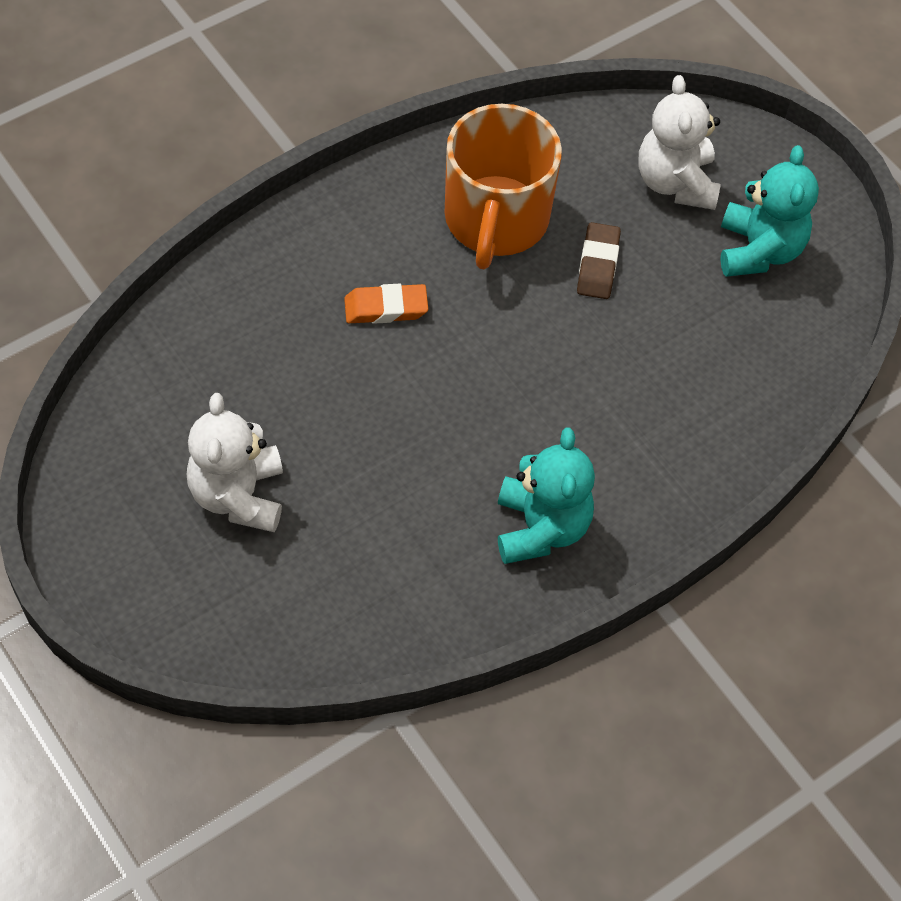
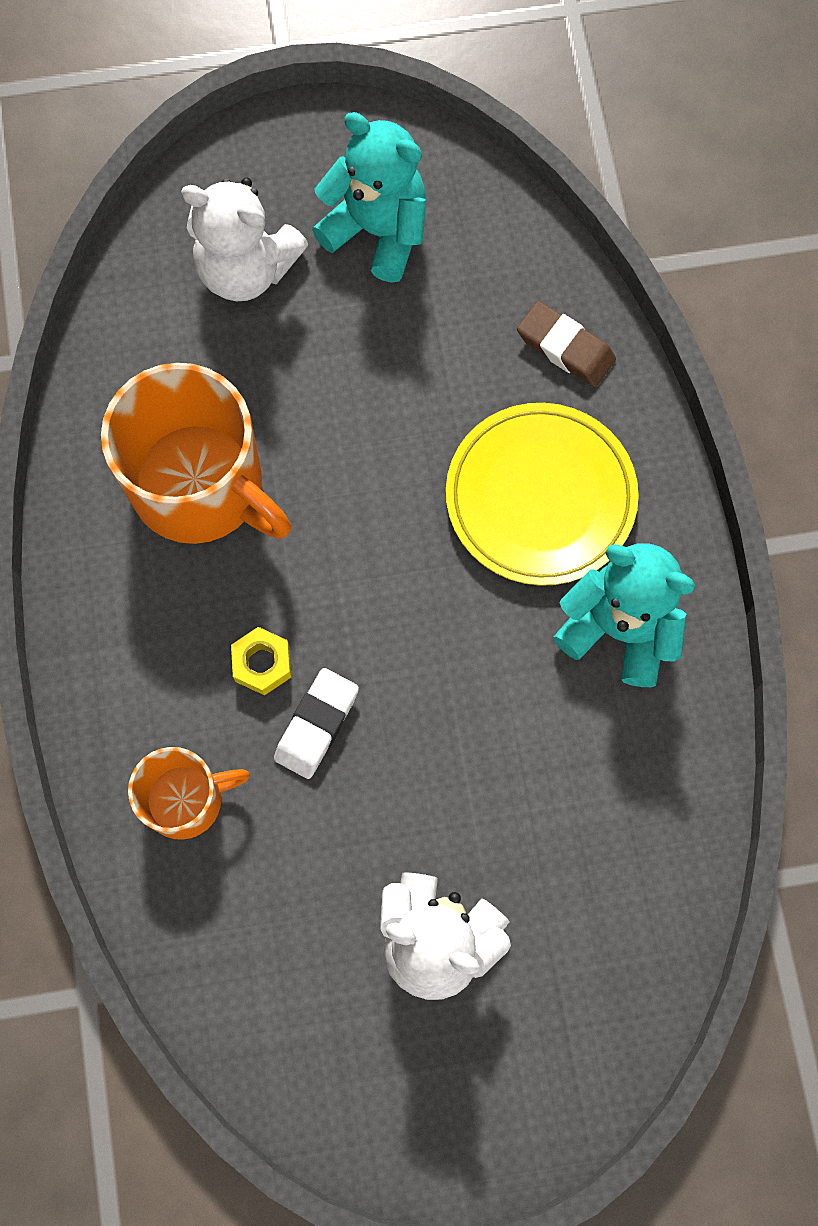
camera: 60 degrees left, 15 degrees up
(264, 301) = (186, 799): none -> orange mug
(359, 359) = (317, 725): none -> white eraser
(386, 308) = (262, 664): orange eraser -> yellow nut
(598, 265) = (315, 405): brown eraser -> brown eraser (565, 348)
(614, 435) = (540, 497): none -> yellow plate

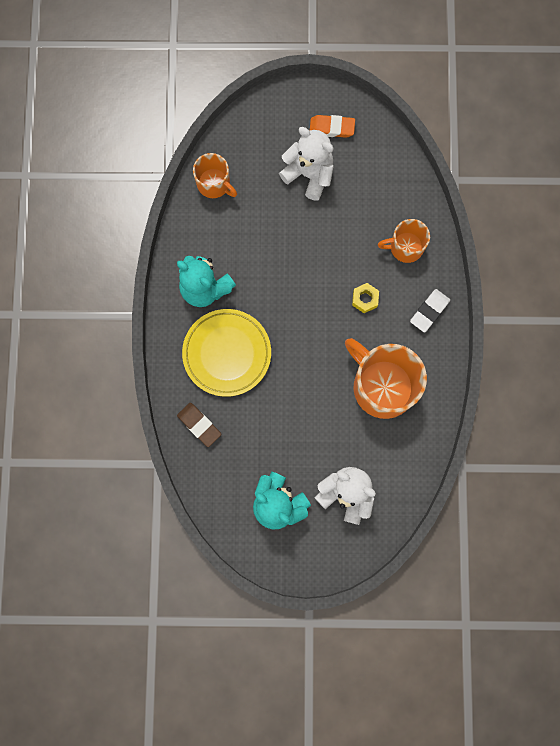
camera: 170 degrees left, 5 degrees up
(317, 725) = (345, 269): white eraser -> white eraser (429, 311)
(402, 1073) = (332, 128): none -> orange eraser
(655, 876) = (214, 184): none -> orange mug

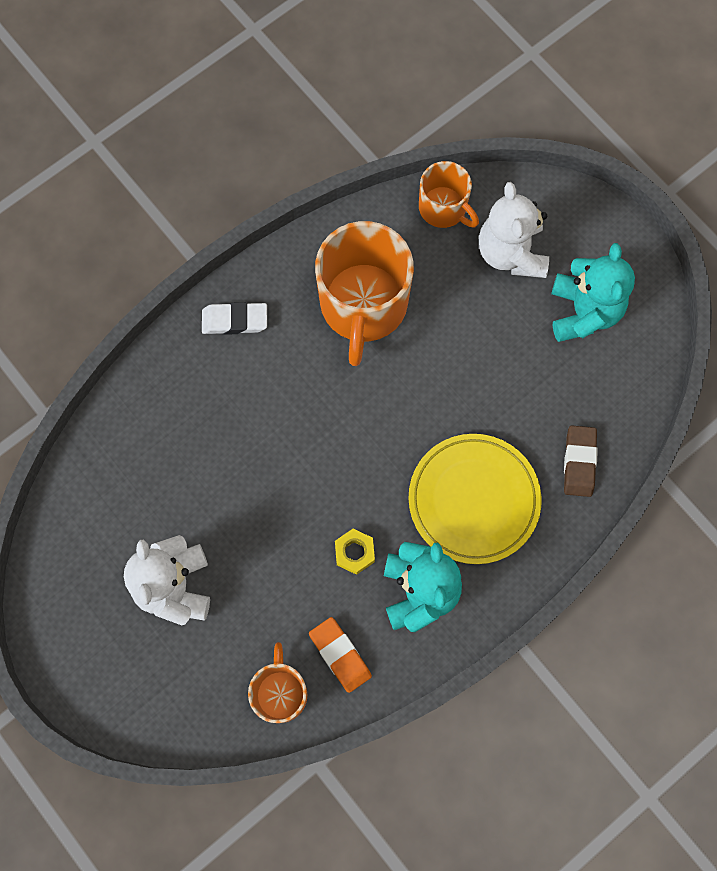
camera: 130 degrees left, 5 degrees down
(332, 128) = (90, 608): orange eraser -> orange eraser (340, 655)
(365, 299) = (279, 399): yellow nut -> yellow nut (354, 552)
(405, 247) = (178, 403): orange mug -> orange mug (443, 208)

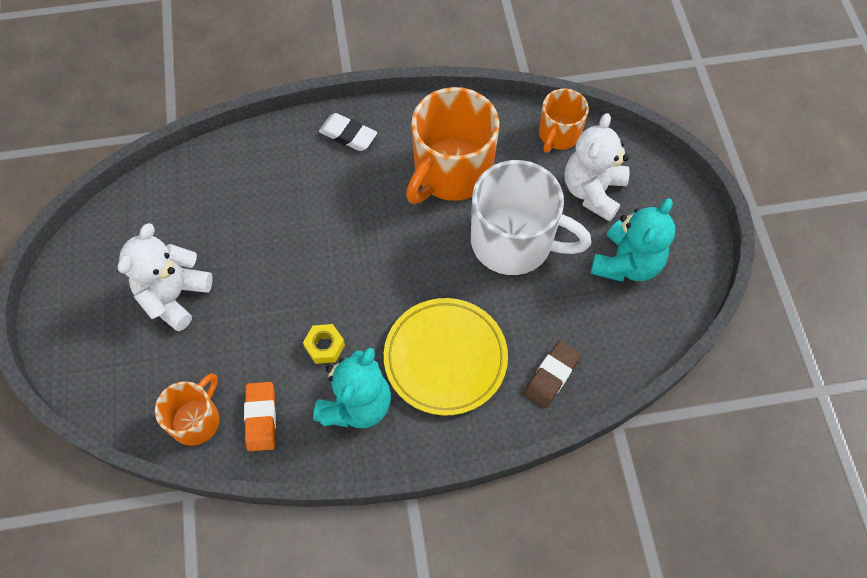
camera: 30 degrees right, 10 degrees down
(443, 208) = (558, 134): orange mug -> orange mug turned 45 degrees clockwise
(467, 347) = (514, 242): none -> white mug

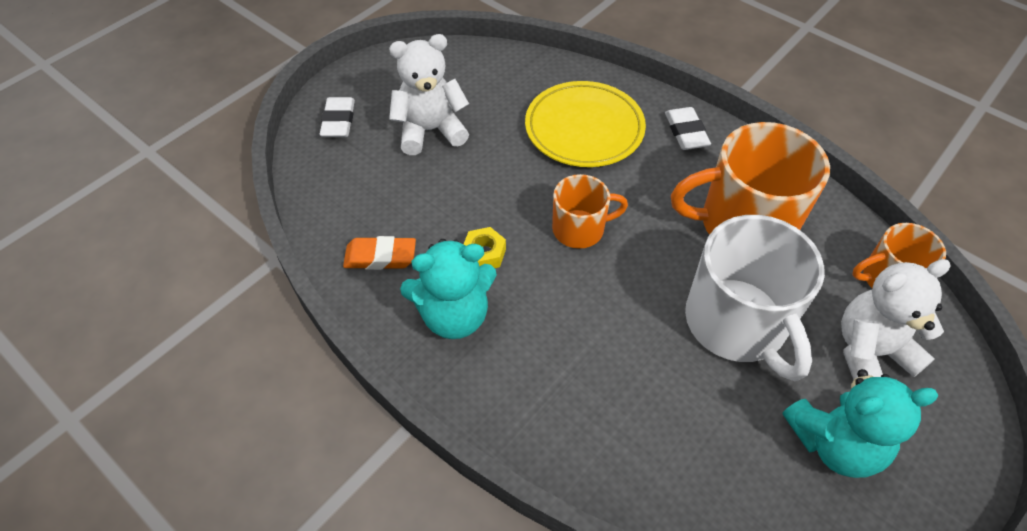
camera: 50 degrees right, 10 degrees down
(93, 355) = (338, 121): none -> white eraser
(196, 420) = (341, 217): orange mug -> orange mug (580, 229)
(261, 418) = (380, 257): orange eraser -> orange eraser turned 45 degrees clockwise
(445, 358) = (564, 352): yellow plate -> yellow plate (584, 128)
(551, 376) = (639, 461): brown eraser -> none

